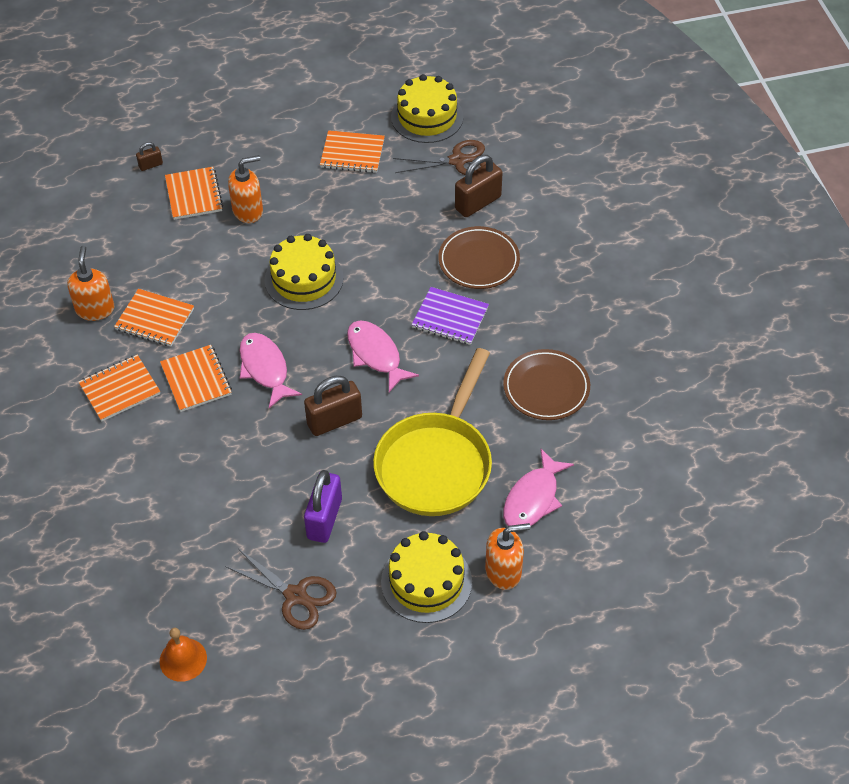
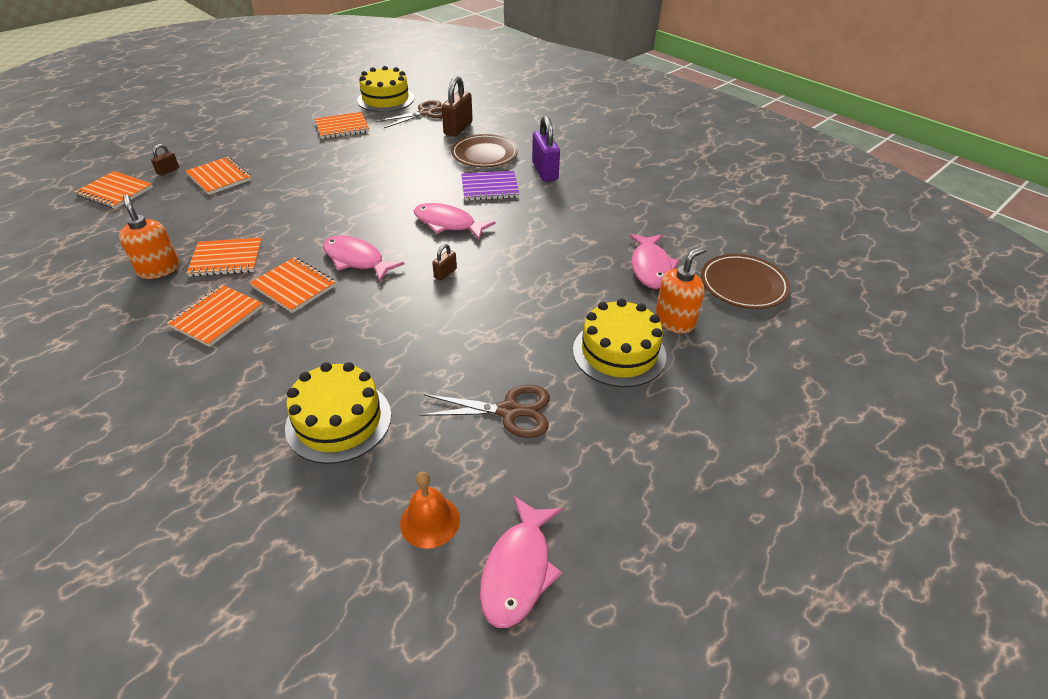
camera: 30 degrees left, 10 degrees down
(93, 181) = (115, 192): none -> orange notebook
(220, 725) = (518, 570): none -> pink fish
(248, 211) = (275, 174): orange soap dispenser -> none
(304, 279) = (352, 198): yellow cake -> yellow cake (339, 421)
(324, 519) = (490, 342): purple padlock -> purple padlock (545, 171)
(334, 421) = (445, 273): brown padlock -> brown padlock, size x0.50
(436, 463) = (555, 272): yellow pan -> none
(546, 388) = (597, 203): brown plate -> brown plate (743, 285)

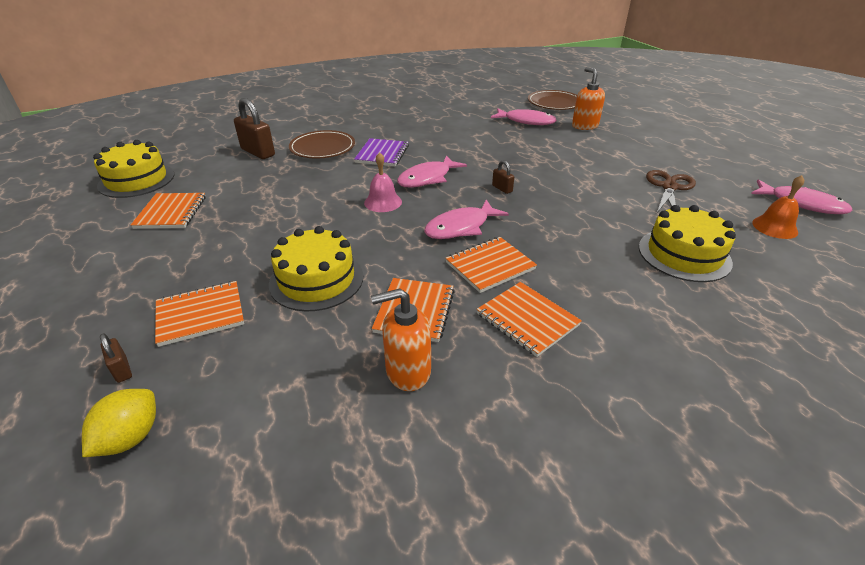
camera: 70 degrees left, 5 degrees down
(115, 192) = (131, 437): orange notebook -> yellow lemon
(390, 209) = (383, 202): none -> pink bell
(425, 113) = (203, 163): brown scissors -> none
(545, 171) = (375, 130): purple padlock -> none
(619, 352) = (613, 146): yellow cake -> yellow cake (316, 280)

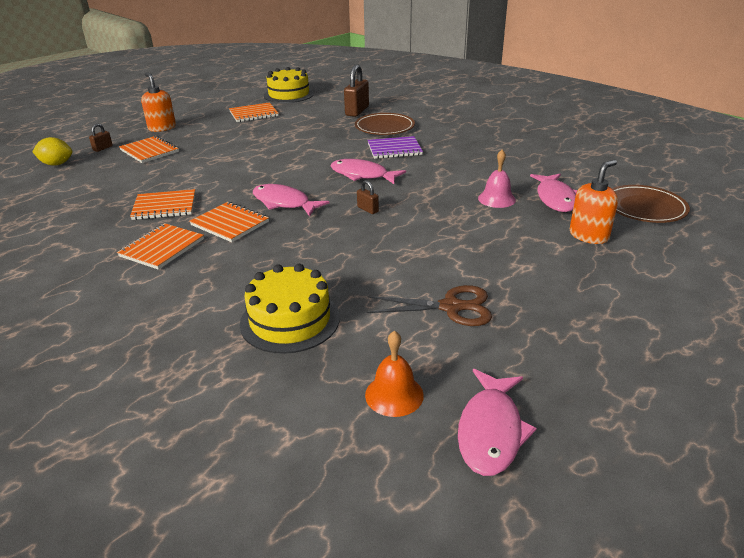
camera: 70 degrees right, 5 degrees down
(316, 280) = (192, 170): yellow cake -> none
(383, 202) = (307, 167): pink bell -> pink bell (496, 199)
(407, 371) = (103, 216): orange soap dispenser -> orange soap dispenser (162, 128)
(502, 188) = (367, 209): brown padlock -> brown padlock turned 75 degrees counterclockwise

